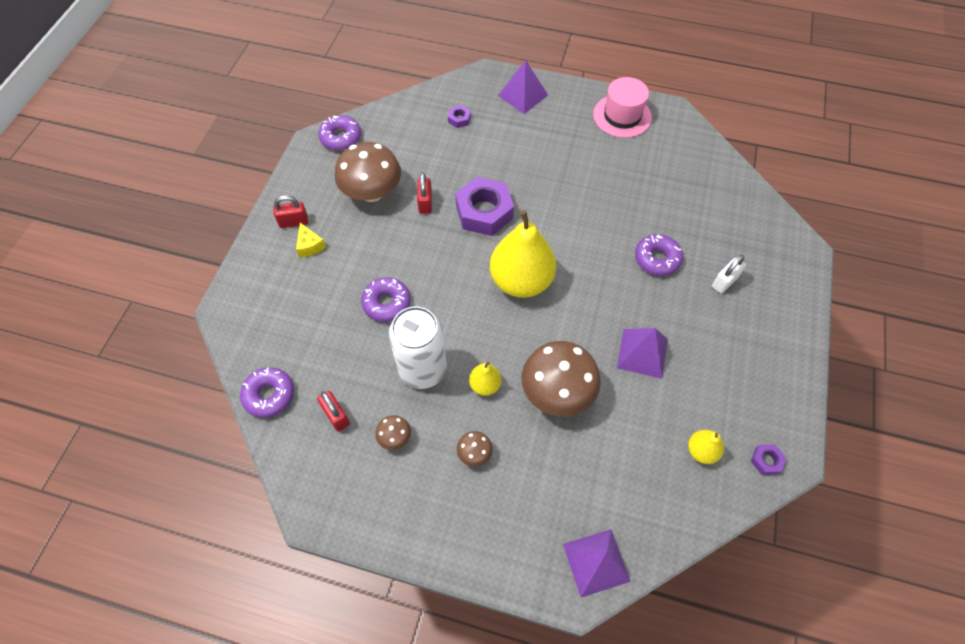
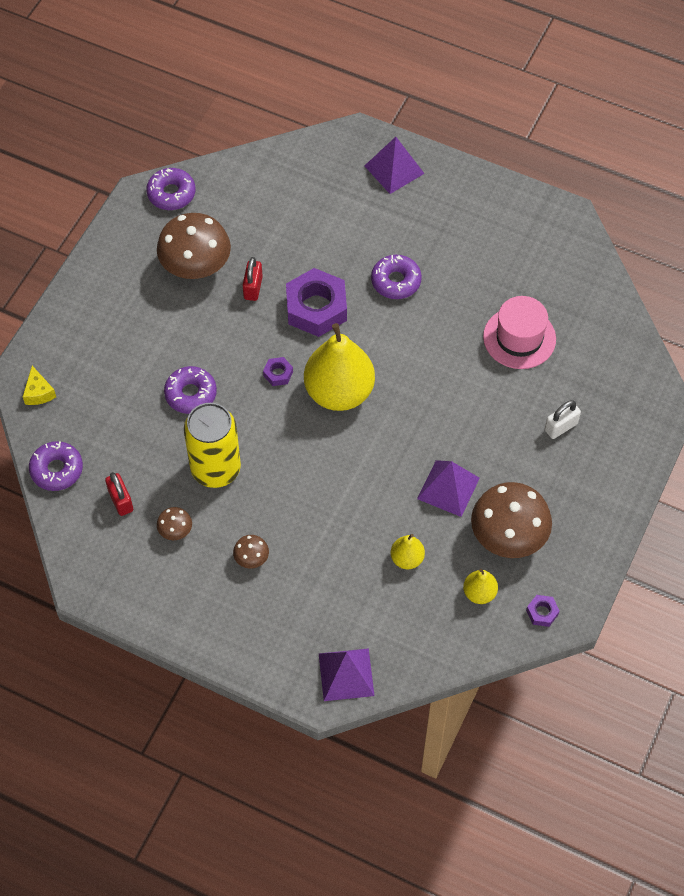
camera: 10 degrees right, 0 degrees up
(294, 222) = (105, 288): red padlock -> none
(310, 246) = (118, 318): yellow cheese -> yellow cheese (39, 392)
(422, 369) = (215, 469): white can -> yellow can
(459, 119) = (312, 190): purple nut -> purple nut (278, 374)
(485, 385) = (276, 494): yellow pear -> yellow pear (407, 559)
(557, 392) = (349, 513): brown mushroom -> brown mushroom (508, 536)
(622, 116) = (505, 213): pink hat -> pink hat (519, 338)
(657, 259) = (494, 390): purple donut -> purple donut (396, 281)

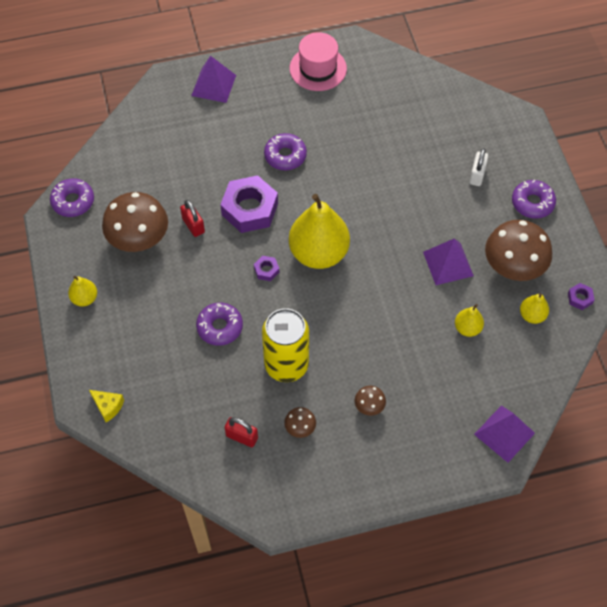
camera: 40 degrees left, 0 degrees up
(57, 470) = (174, 450): purple donut -> purple donut (532, 203)
(103, 287) = (85, 298): none -> yellow pear
(519, 338) = (398, 138): pink hat -> pink hat (318, 68)

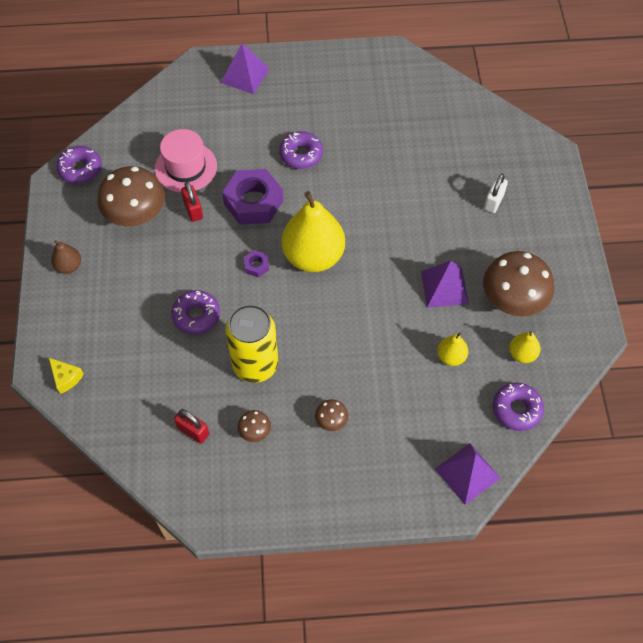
camera: 10 degrees right, 0 degrees up
(85, 298) = (69, 266): yellow pear -> brown pear
(318, 68) = (353, 73): pink hat -> pink hat (186, 167)
(532, 203) = (546, 238): purple donut -> purple donut (516, 409)
(580, 298) = (577, 344): purple nut -> none

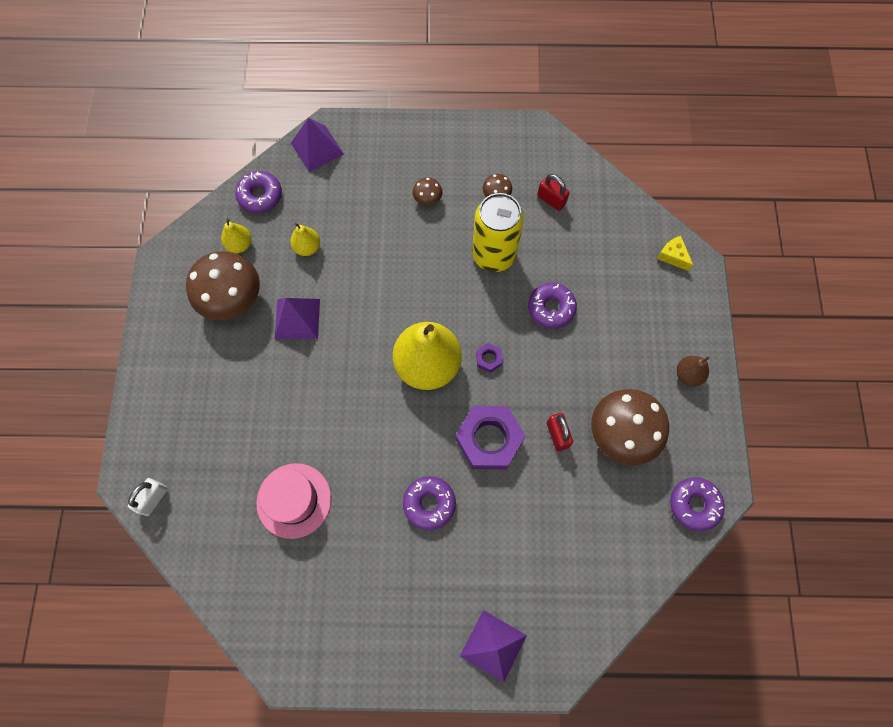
camera: 175 degrees left, 10 degrees up
(186, 167) = (568, 496): pink hat -> pink hat (294, 500)
(493, 202) = (218, 417): white padlock -> white padlock (153, 498)

